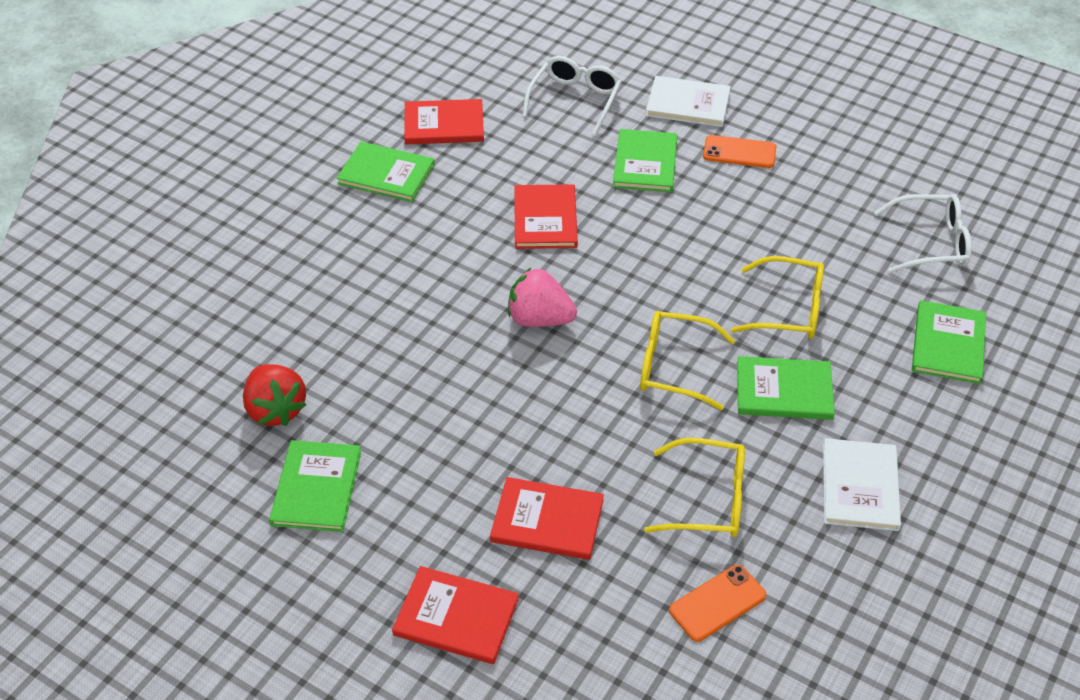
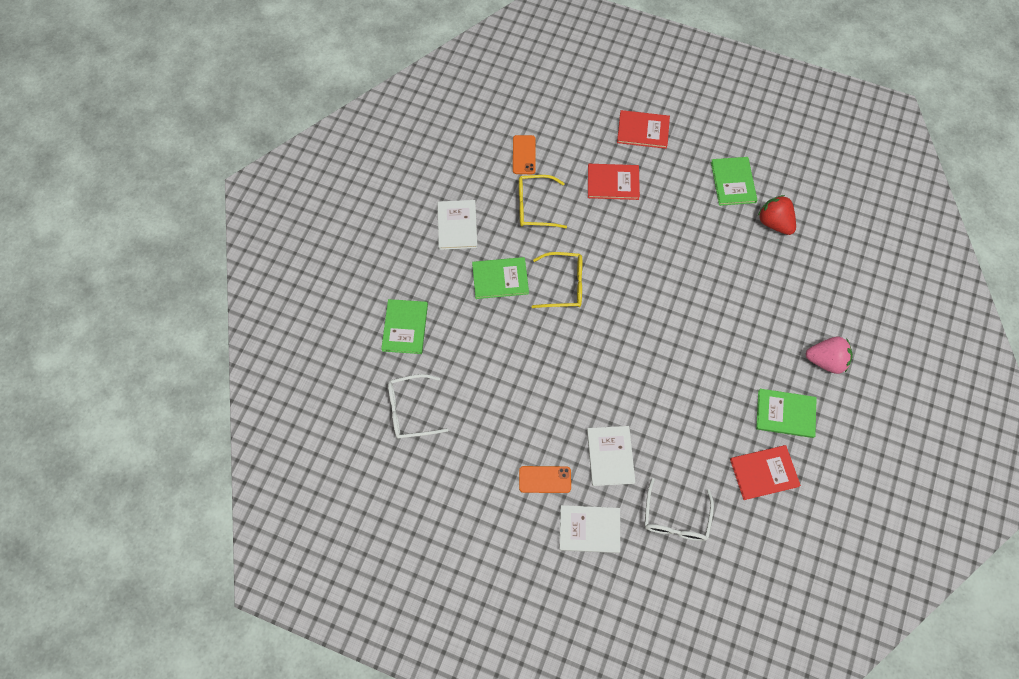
camera: 170 degrees right, 20 degrees up
(539, 319) = (649, 306): pink strawberry -> pink strawberry (825, 360)
(545, 219) = (666, 389): red book -> none
(645, 163) = (610, 456): green book -> white book
(717, 603) = (524, 155): orange phone -> orange phone turned 45 degrees counterclockwise
(789, 309) = (500, 338): yellow glasses -> none

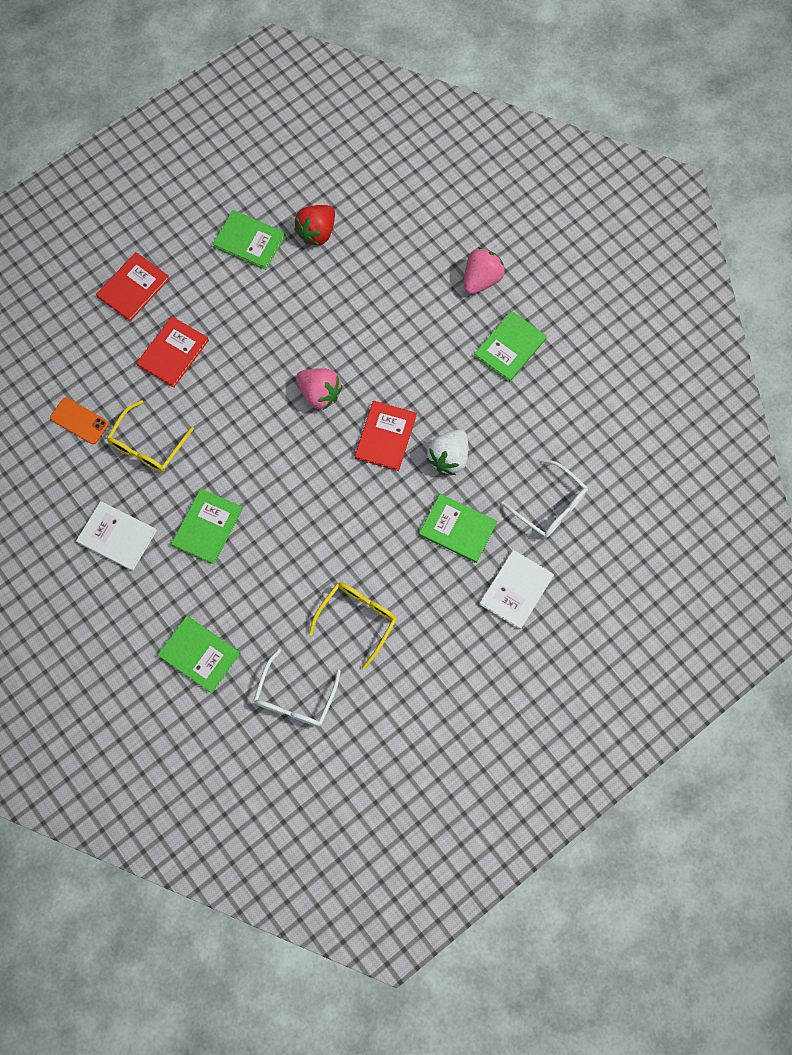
camera: 60 degrees left, 5 degrees up
(545, 479) = (444, 604): orange phone -> none
(564, 285) = (255, 467): yellow glasses -> yellow glasses (357, 619)
(610, 456) = (457, 529): white book -> green book
(650, 296) = (320, 394): none -> pink strawberry
(663, 417) = (448, 457): none -> white strawberry
(764, 473) = (553, 401): red book -> red book (385, 436)
(774, 222) = (317, 232): red strawberry -> red strawberry turned 45 degrees counterclockwise

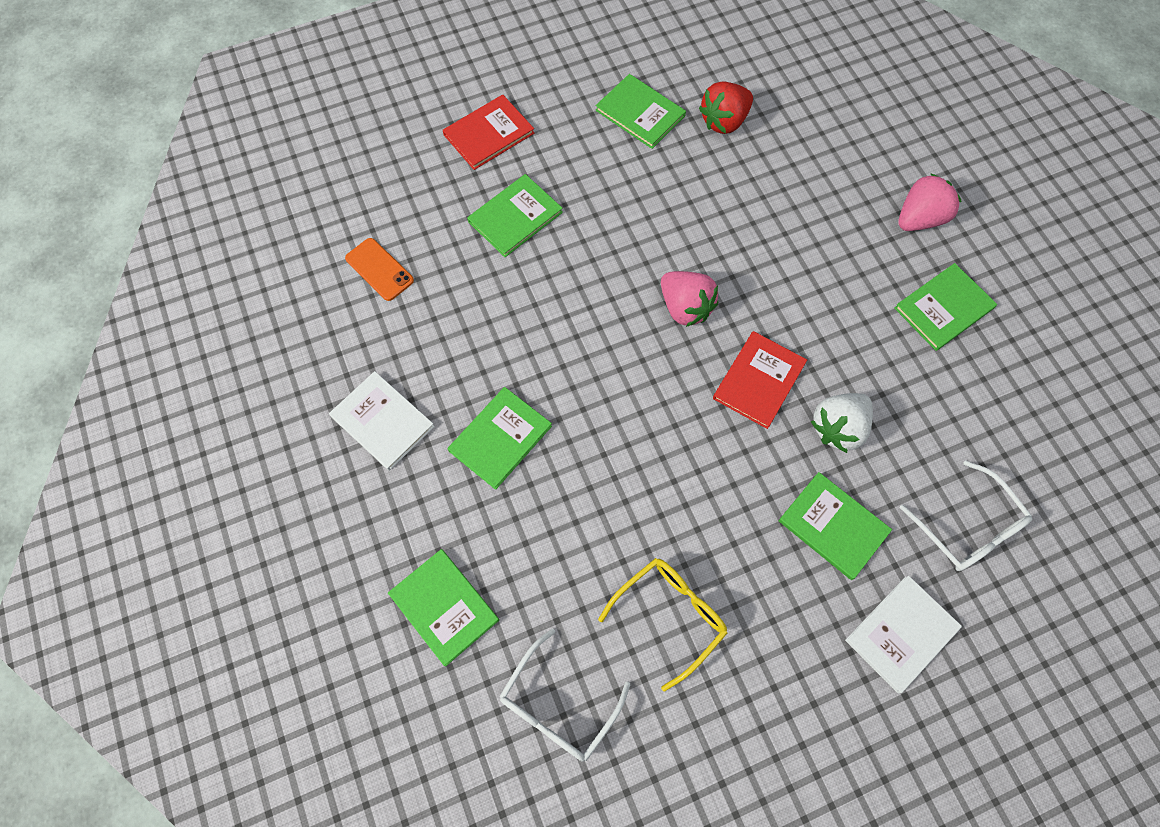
camera: 15 degrees right, 5 degrees down
(147, 445) = (453, 318): yellow glasses -> none
(173, 353) = (515, 217): red book -> green book

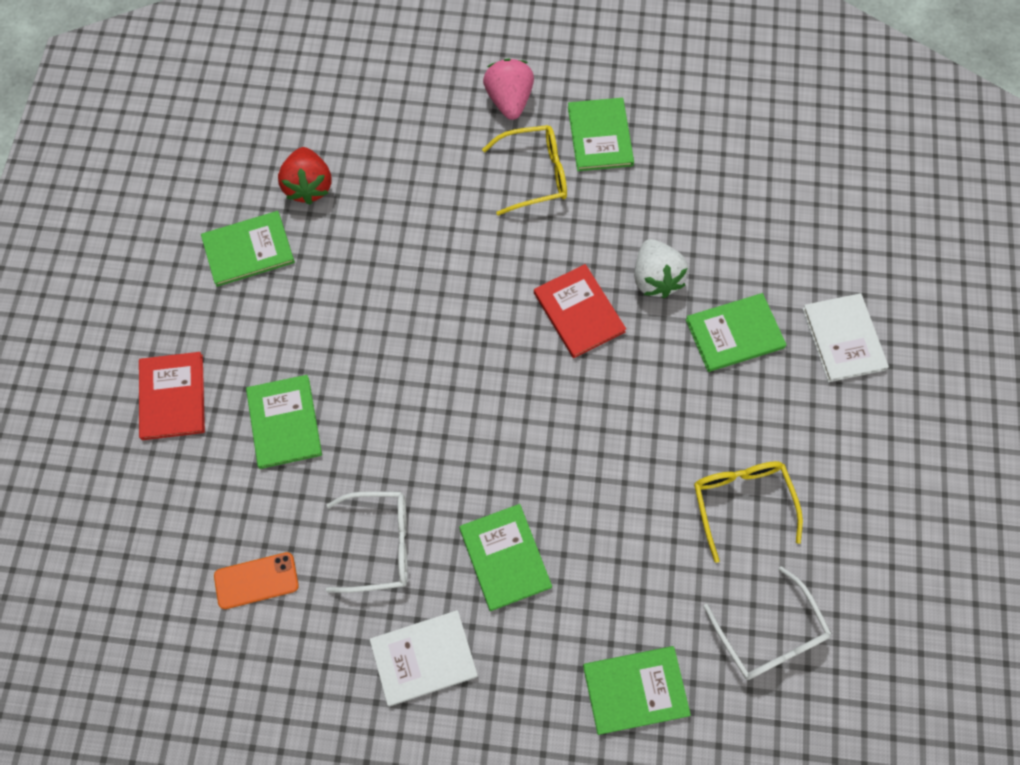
camera: 60 degrees left, 0 degrees up
(685, 307) = (474, 329): pink strawberry -> none
(863, 277) = (535, 175): none -> yellow glasses
(968, 527) = (787, 239): white glasses -> white glasses (380, 544)

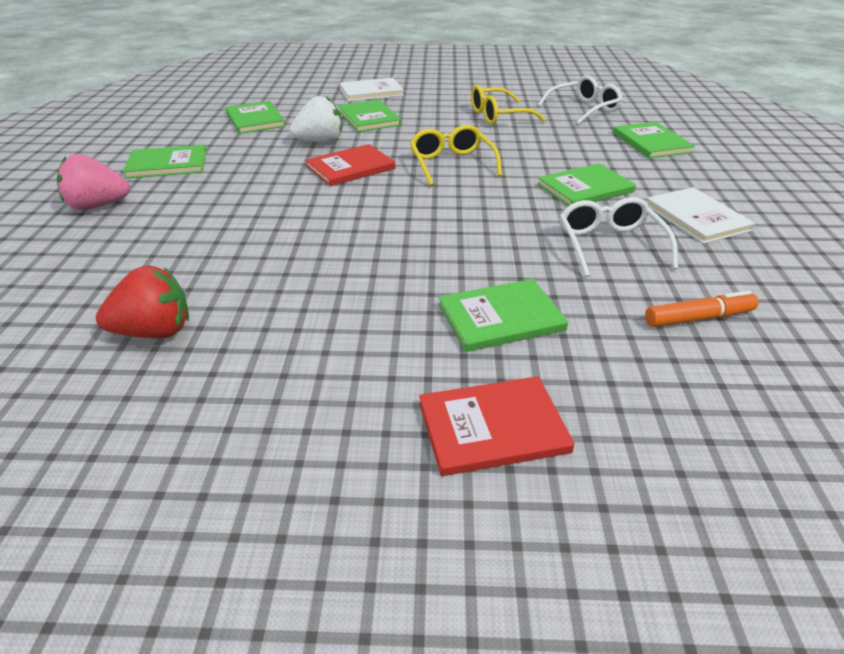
camera: 95 degrees left, 30 degrees down
(248, 250) = (246, 378): green book -> green book (255, 119)
(256, 580) = (698, 318): orange phone -> orange marker
(535, 175) = (198, 190): yellow glasses -> yellow glasses (451, 164)

